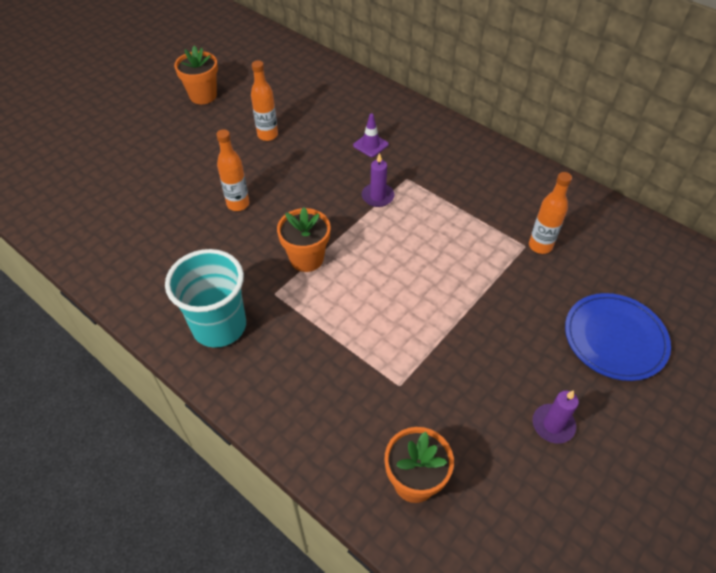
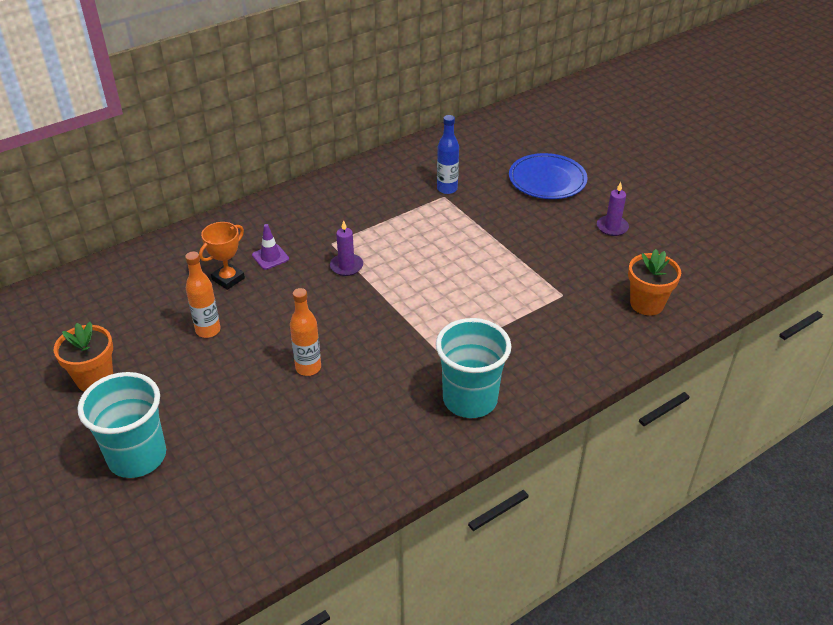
camera: 75 degrees left, 10 degrees down
(131, 138) = (137, 457): none -> turquoise cup
(306, 258) = (407, 327): orange flower pot -> none
(332, 128) = (228, 279): none -> orange trophy
(540, 246) = (447, 189): orange bottle -> blue bottle

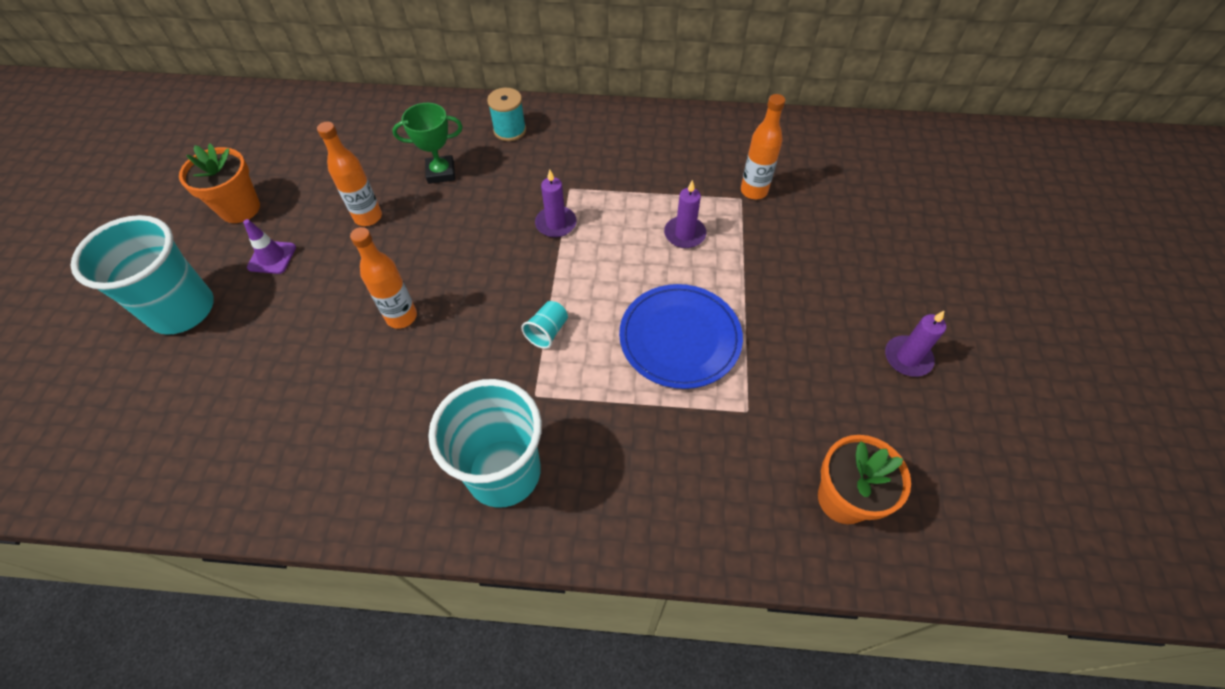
camera: 40 degrees right, 15 degrees up
(228, 279) = (441, 173): orange trophy -> green trophy
(246, 231) = (510, 130): none -> turquoise spool
(270, 257) = (500, 171): purple traffic cone -> purple traffic cone (272, 257)
(411, 322) = (547, 332): none -> turquoise cup
(433, 231) = (684, 234): none -> purple candle
(447, 189) = (754, 191): blue bottle -> orange bottle
(547, 180) = (887, 244): blue plate -> blue plate (680, 338)

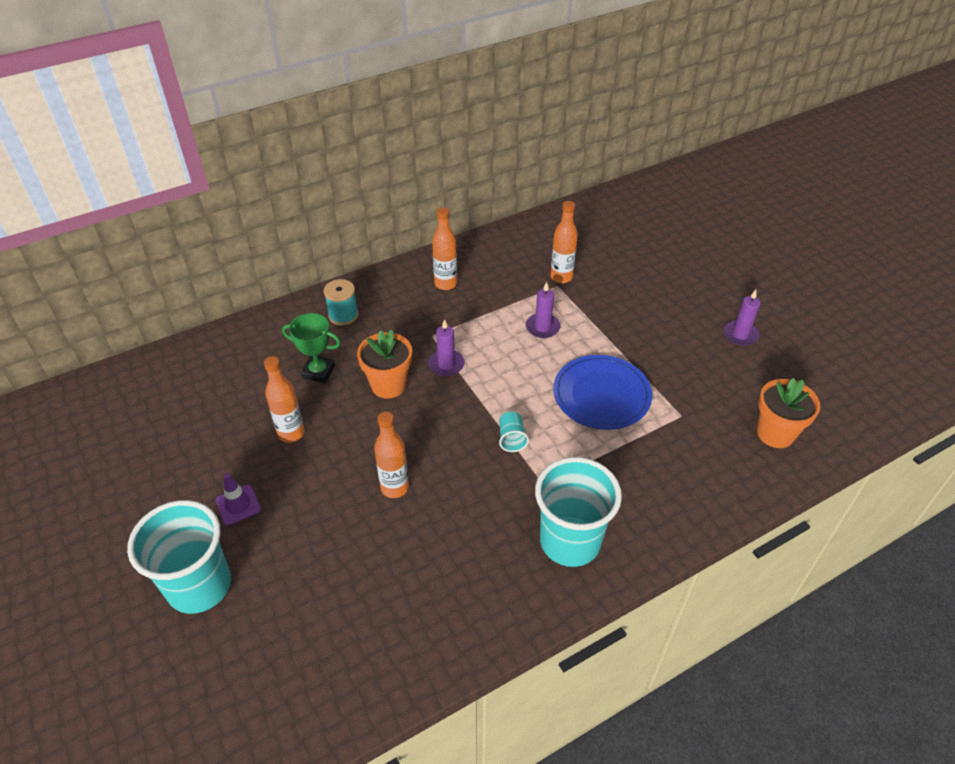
camera: 35 degrees left, 10 degrees down
(240, 208) = (165, 485): orange flower pot -> orange flower pot (388, 385)
(441, 173) = (318, 372): green trophy -> green trophy turned 60 degrees clockwise
(629, 144) = (445, 284): none -> orange bottle

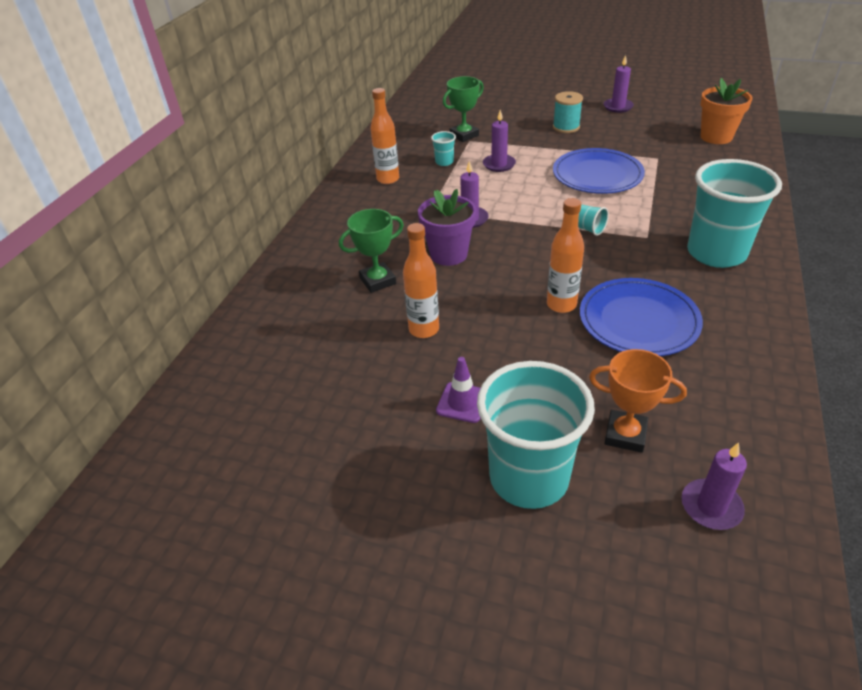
camera: 40 degrees left, 5 degrees down
(256, 702) = (711, 506): none -> purple candle
(285, 613) = (625, 435): none -> orange trophy
(343, 315) = (337, 238): turquoise spool -> turquoise spool (566, 127)
(388, 385) = (449, 254): orange flower pot -> purple flower pot
(422, 545) = (638, 321): none -> blue plate
(507, 295) = (444, 162): none -> turquoise cup
(561, 277) = (464, 135): orange bottle -> green trophy

